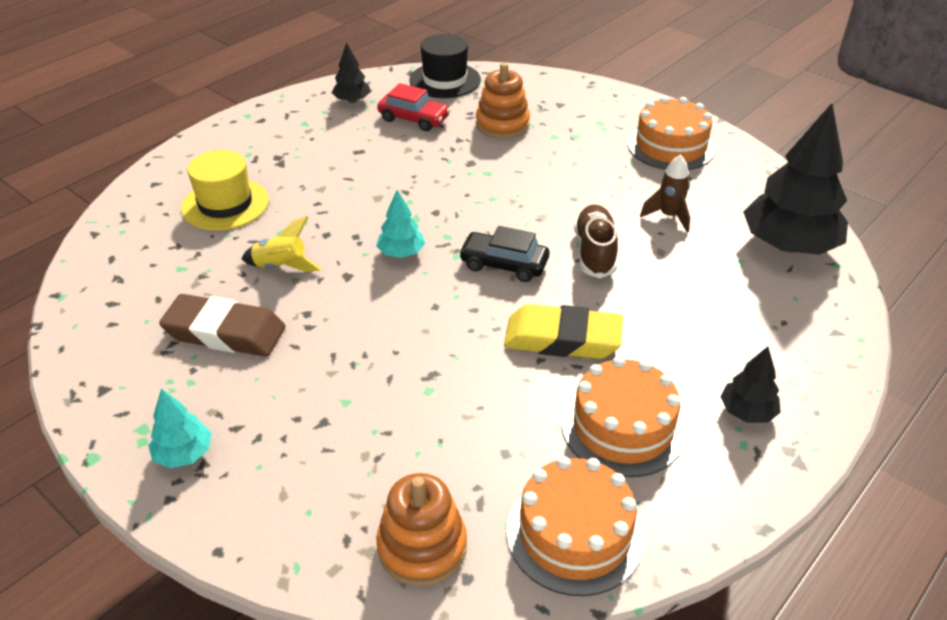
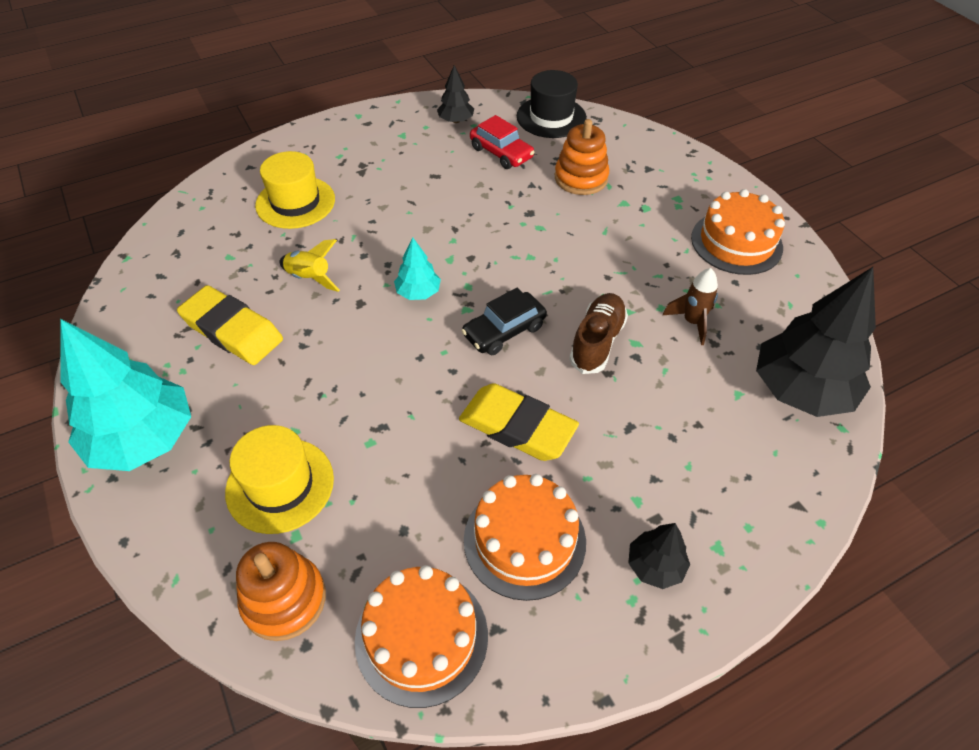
camera: 20 degrees right, 10 degrees up
(184, 454) = (143, 439): turquoise tree -> turquoise tree, size x2.09
(225, 332) = (232, 330): brown eraser -> yellow eraser
(358, 452) = (280, 485): none -> yellow hat
(504, 264) = (504, 331): black car -> black car turned 75 degrees counterclockwise

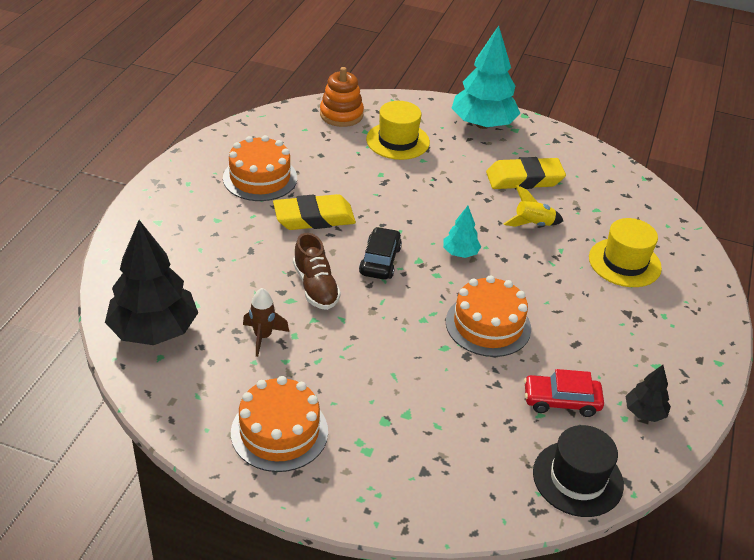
camera: 135 degrees right, 10 degrees down
(421, 637) = (271, 131): orange cake -> orange cake (488, 325)
(581, 178) = (468, 417): orange stacking toy -> none
(655, 566) = (186, 199): black tree -> none

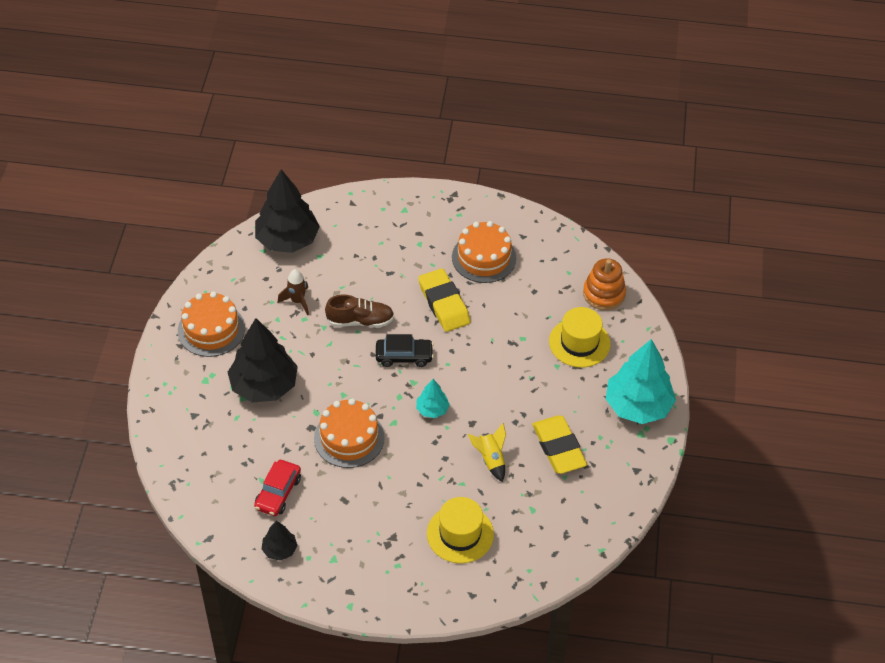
camera: 80 degrees right, 10 degrees up
(315, 287) = (360, 321): brown shoe -> brown shoe turned 150 degrees counterclockwise
(392, 390) = (264, 385): none -> black tree
(561, 401) = (278, 493): red car -> red car turned 150 degrees counterclockwise
(577, 478) = (205, 507): black hat -> none

